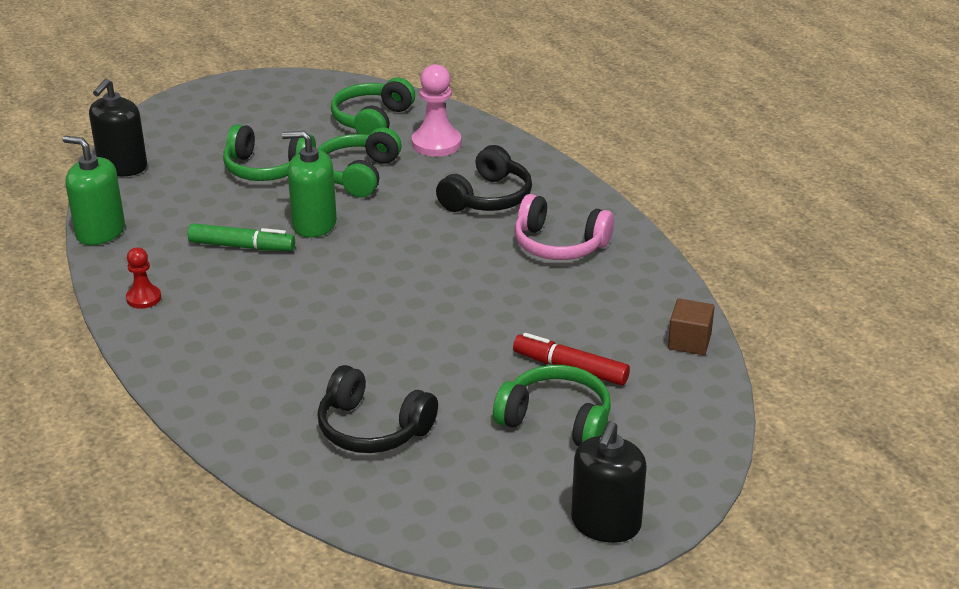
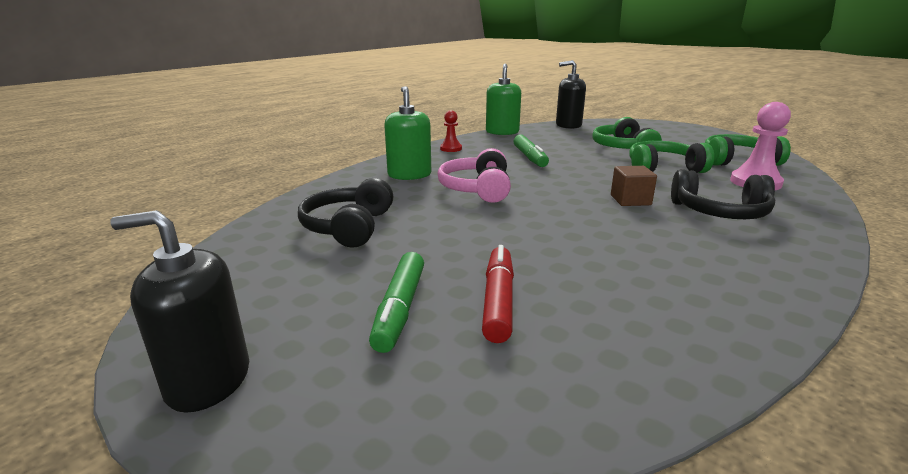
camera: 70 degrees right, 10 degrees down
(314, 224) = (582, 168): green soap dispenser -> green soap dispenser (409, 175)
(556, 420) = (399, 309): green headphones -> green marker
(559, 245) = (706, 256): pink headphones -> pink headphones (477, 189)
(689, 341) = (640, 386): brown cube -> brown cube (630, 200)

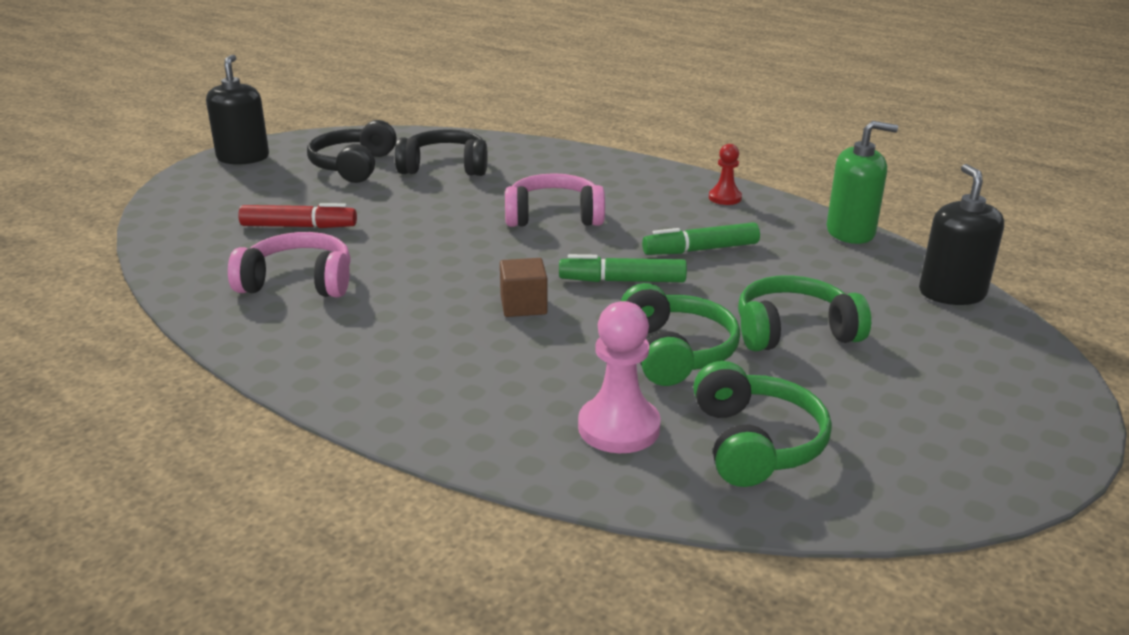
camera: 85 degrees right, 5 degrees up
(399, 309) = (299, 195): green marker -> green marker (622, 281)
(409, 175) = (599, 180): green soap dispenser -> none
(640, 290) = (298, 282): none -> pink headphones
(720, 212) = (481, 362): black headphones -> black headphones (353, 166)

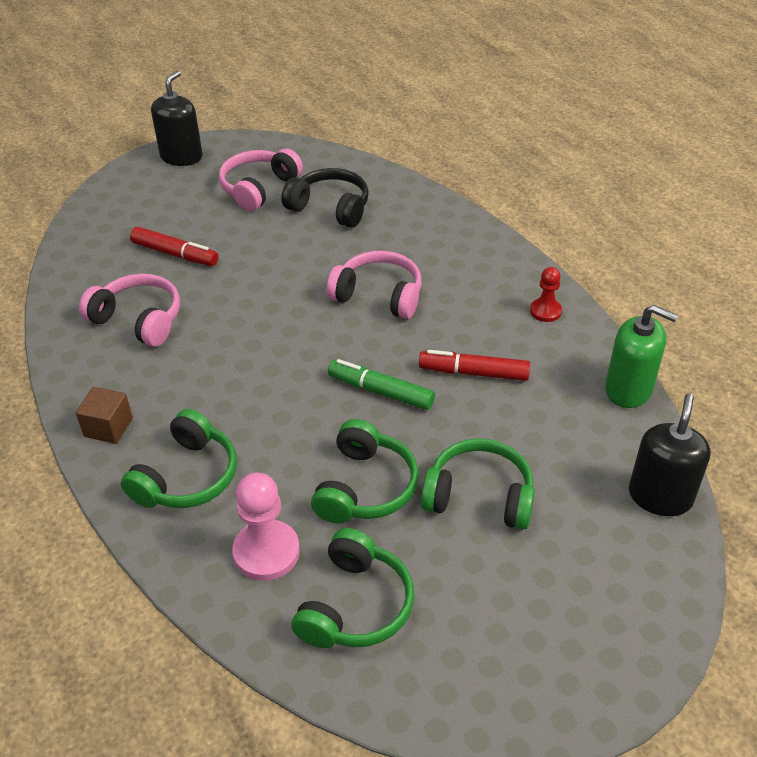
camera: 25 degrees right, 15 degrees up
(353, 166) = (259, 188): black headphones -> pink headphones
(470, 391) = (187, 477): none -> green headphones
(523, 305) = (284, 396): brown cube -> brown cube (108, 427)
(700, 249) = (474, 372): green marker -> red marker

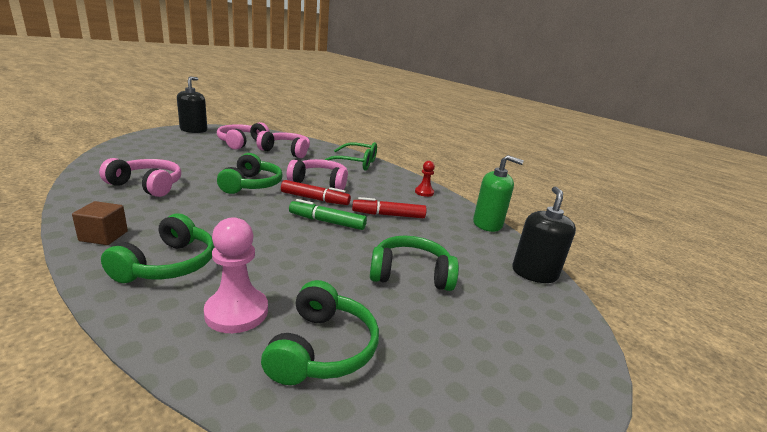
camera: 15 degrees left, 20 degrees down
(175, 254) = (182, 161): red marker -> red marker (315, 199)
(330, 208) = (286, 151): black headphones -> pink headphones
(365, 487) = (322, 270): green headphones -> green headphones (251, 185)
(444, 233) = (356, 163): none -> green glasses

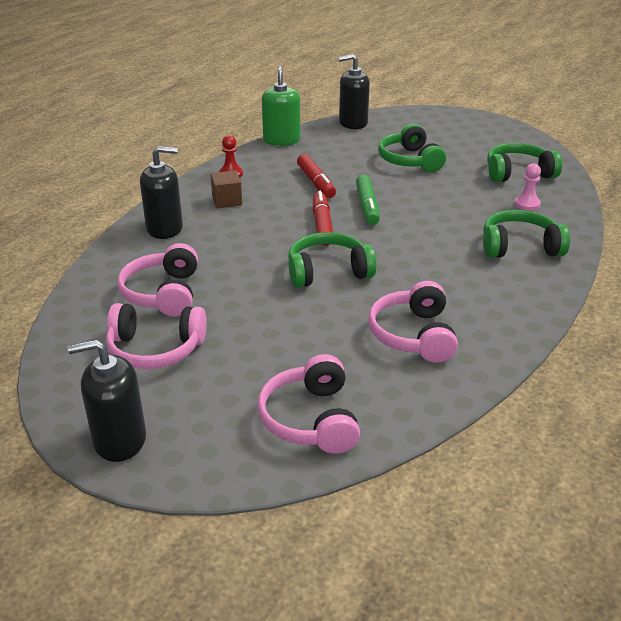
camera: 105 degrees left, 10 degrees up
(103, 236) = (528, 295): brown cube -> brown cube (227, 201)
(236, 312) = (527, 204): pink pawn -> pink pawn, size x0.59
(320, 183) = (270, 234): pink headphones -> pink headphones (311, 419)
(356, 163) = (165, 229): green glasses -> black soap dispenser

